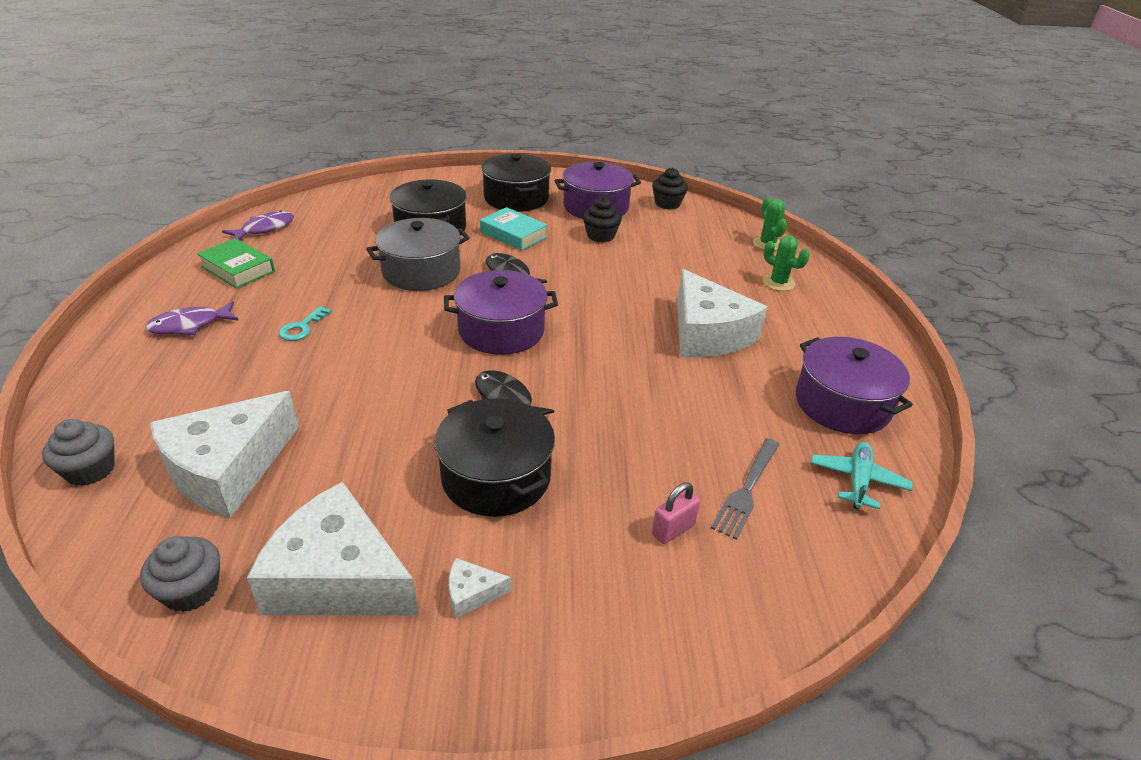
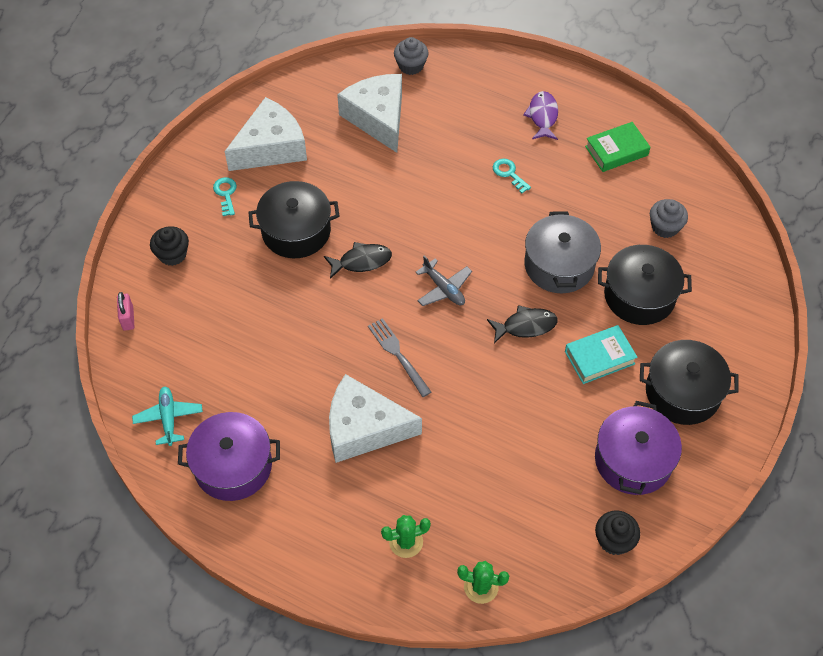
camera: 120 degrees right, 20 degrees up
(191, 590) = (299, 96): grey cupcake -> grey cupcake (665, 227)
(264, 229) = (685, 177): purple fish -> none
(472, 593) = (226, 194): white cheese -> turquoise key
(501, 330) = (444, 288): purple pot -> grey plane
(600, 236) = (566, 432): black cupcake -> black cupcake (172, 254)
(673, 529) = (203, 296): pink padlock -> pink padlock (128, 318)
(747, 489) = (204, 351): grey fork -> grey fork (398, 355)
(857, 480) = (168, 418): turquoise plane -> turquoise plane turned 150 degrees counterclockwise

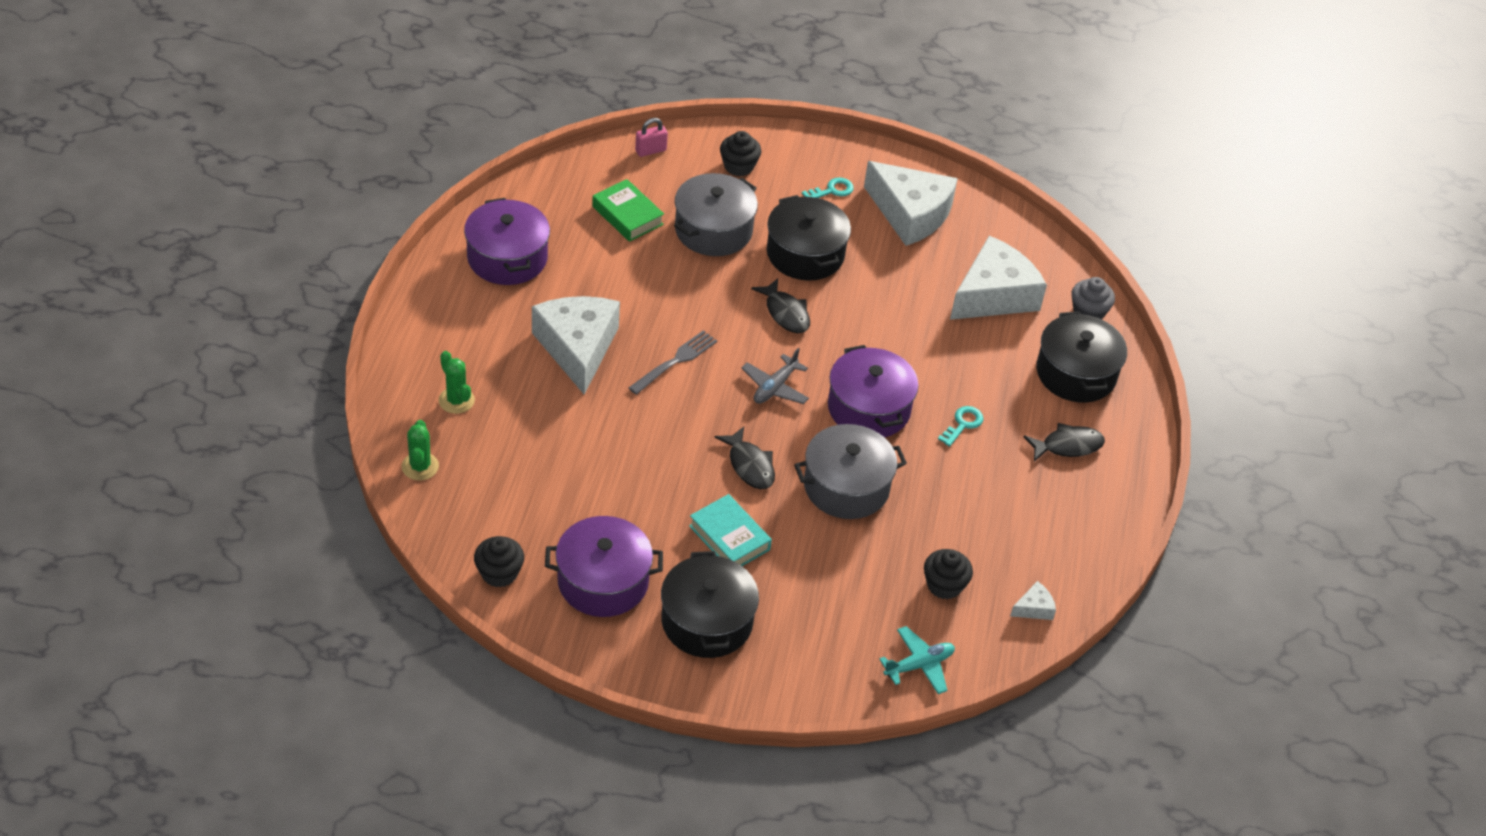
camera: 70 degrees right, 10 degrees down
(168, 418) = (547, 202): turquoise plane -> turquoise plane (919, 665)
(247, 291) = (713, 230): none -> grey pot
(480, 230) = (868, 408): none -> purple pot
(542, 116) = (1068, 446): purple fish -> black fish
(616, 151) = (1045, 525): green book -> green book (627, 215)
(639, 295) = (830, 568): black pot -> black pot (1076, 373)
(665, 227) = (944, 585): grey cupcake -> black cupcake
(692, 179) = (1034, 608): none -> white cheese

